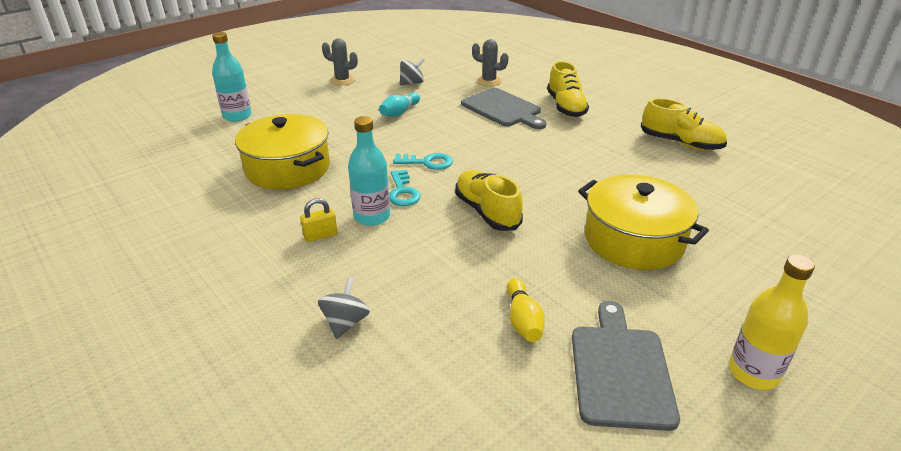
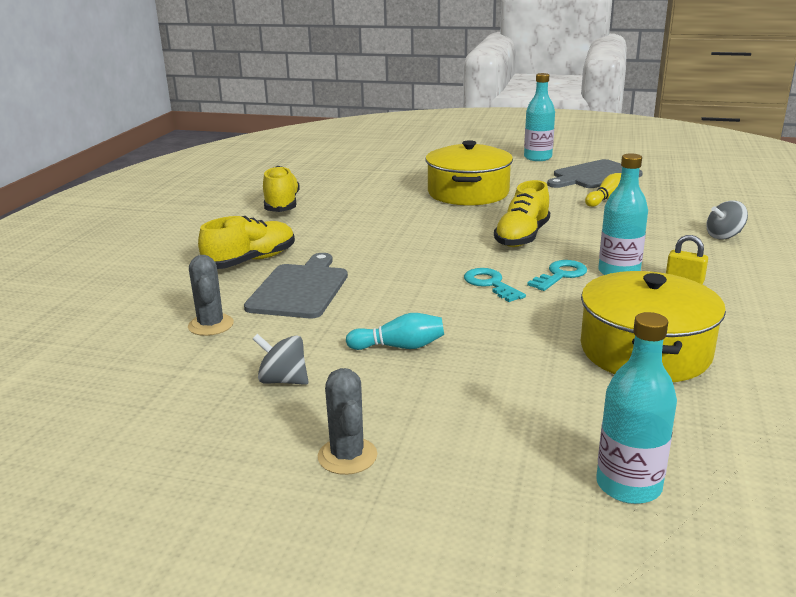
camera: 125 degrees left, 10 degrees down
(753, 372) = (537, 158): yellow bottle -> turquoise bottle

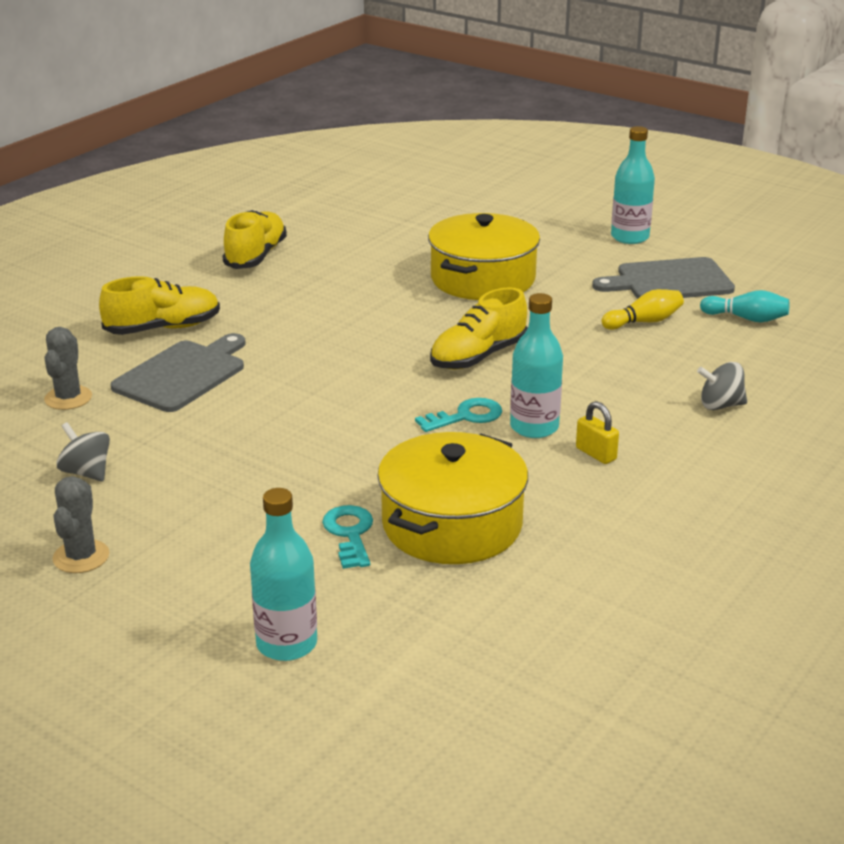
camera: 20 degrees right, 5 degrees up
(399, 347) = (219, 463): turquoise bowling pin -> turquoise bowling pin (746, 318)
(490, 284) = (379, 411): turquoise key -> turquoise key (350, 534)

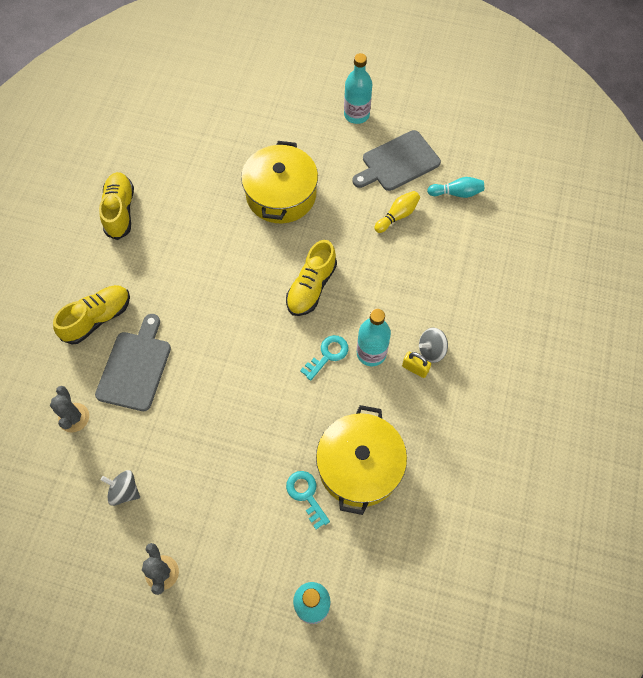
camera: 20 degrees left, 35 degrees up
(720, 405) = (469, 294): grey spinning top -> grey spinning top (431, 350)

